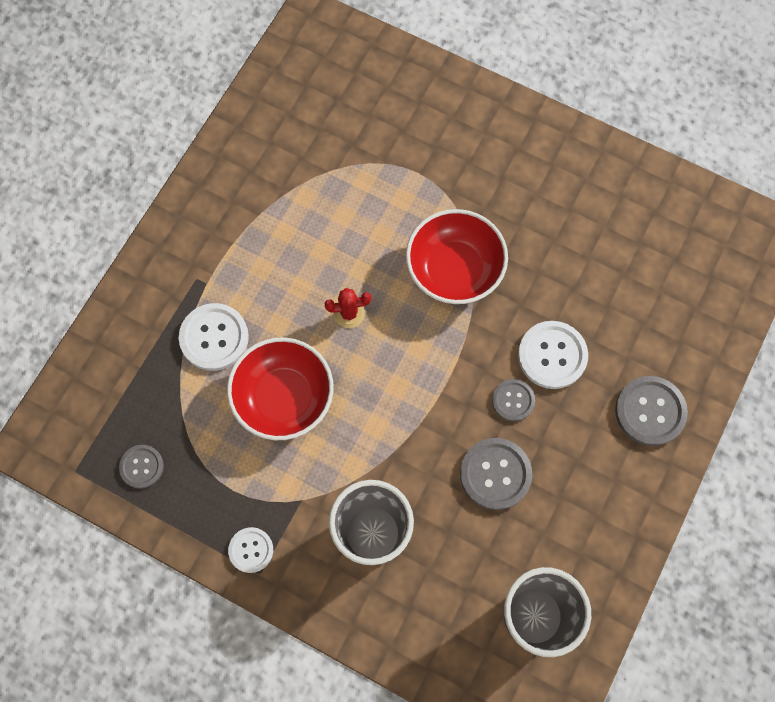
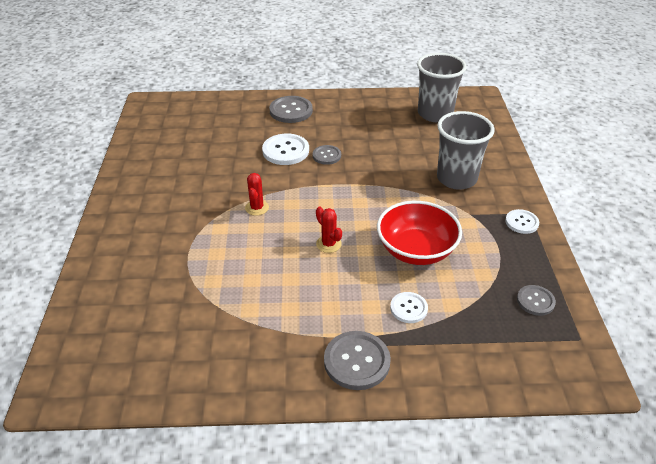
camera: 120 degrees left, 30 degrees down
(214, 337) = (408, 308): white button -> white button, size x0.61
(454, 269) = (257, 208): red bowl -> red cactus
(495, 474) = (376, 148): grey button -> grey button (357, 361)

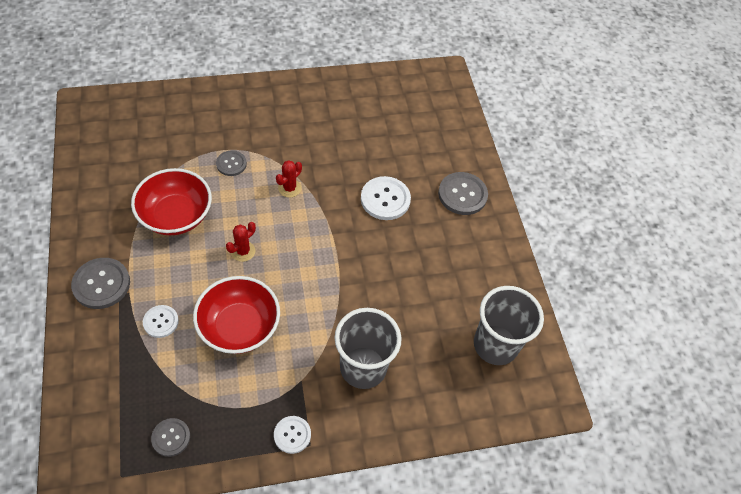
camera: 75 degrees right, 15 degrees up
(257, 208) = (289, 188): red cactus -> red cactus turned 45 degrees counterclockwise
(272, 295) = (176, 215): none -> red bowl
(326, 156) = (383, 237): grey button -> grey button (231, 164)

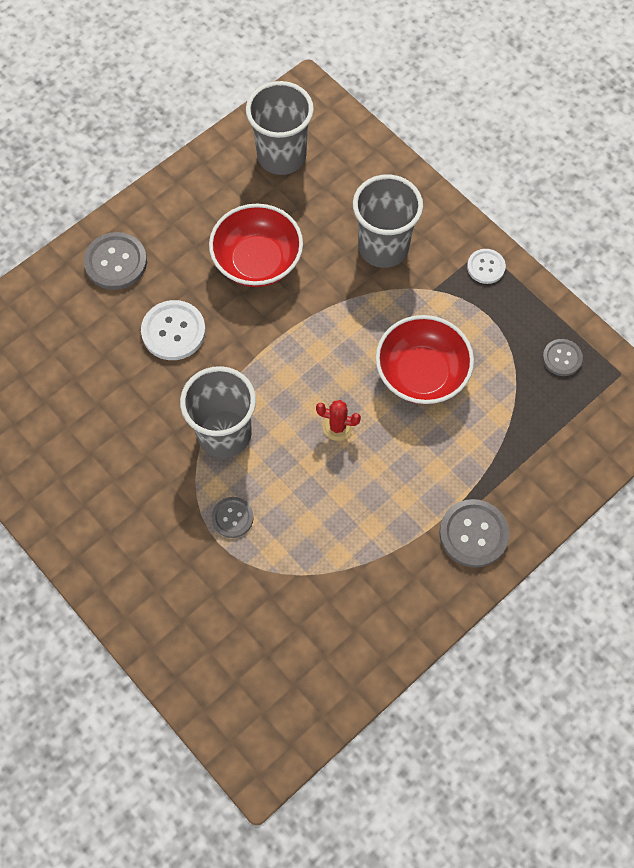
camera: 115 degrees left, 10 degrees up
(161, 322) = (469, 446): white button -> none
(176, 215) = (342, 524): red bowl -> red bowl (257, 261)
(289, 188) = (224, 434): red cactus -> grey cup

